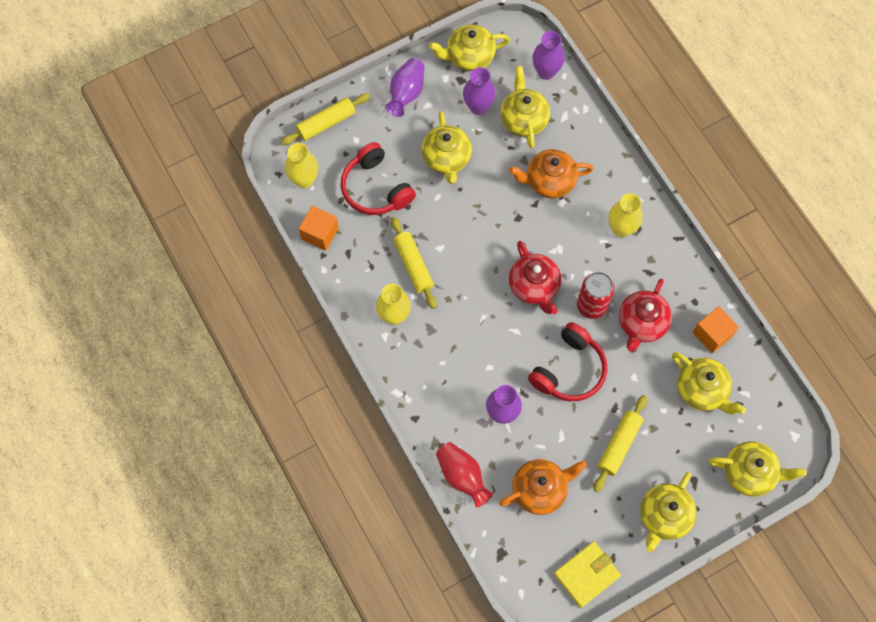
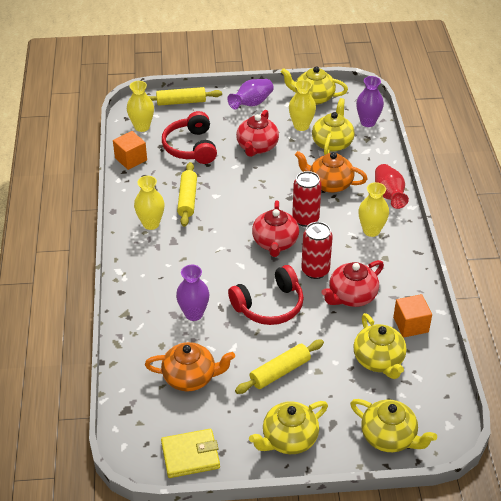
camera: 25 degrees right, 25 degrees down
(446, 158) = (257, 147): yellow teapot -> red teapot
(462, 476) = (131, 343): red vase -> red vase (389, 195)
(478, 107) = (301, 126): purple vase -> yellow vase
(548, 241) = (305, 219): none -> red can

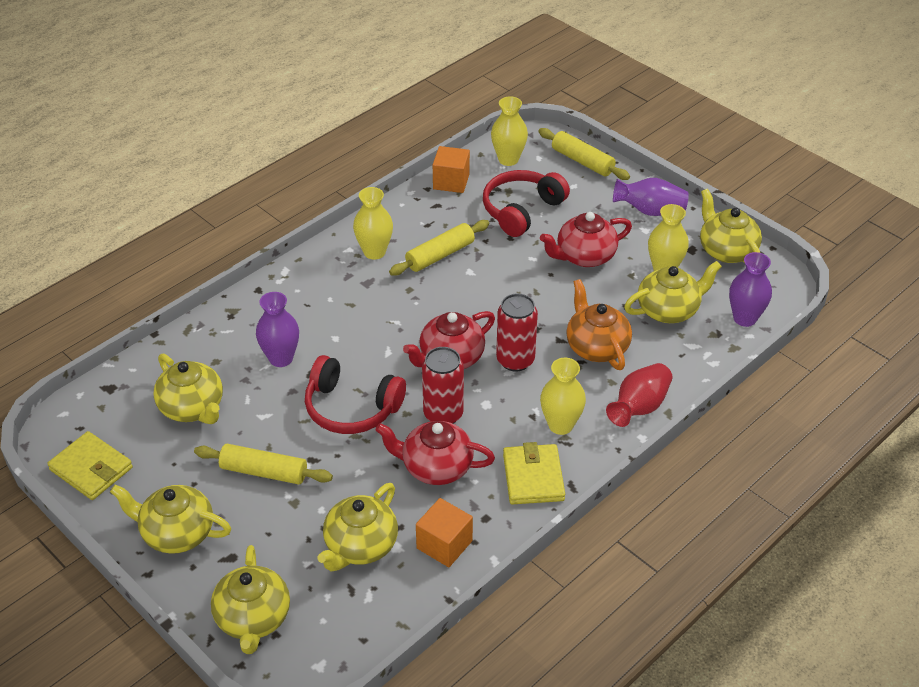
camera: 50 degrees right, 0 degrees up
(190, 377) = (192, 408): orange teapot -> yellow teapot
(397, 263) = (533, 477): none -> yellow wallet

